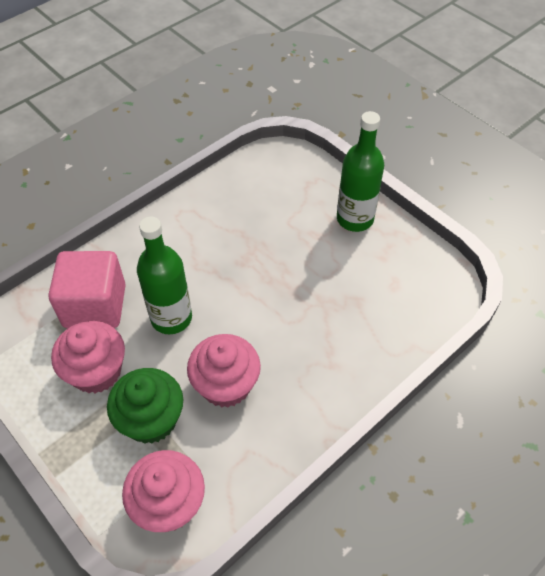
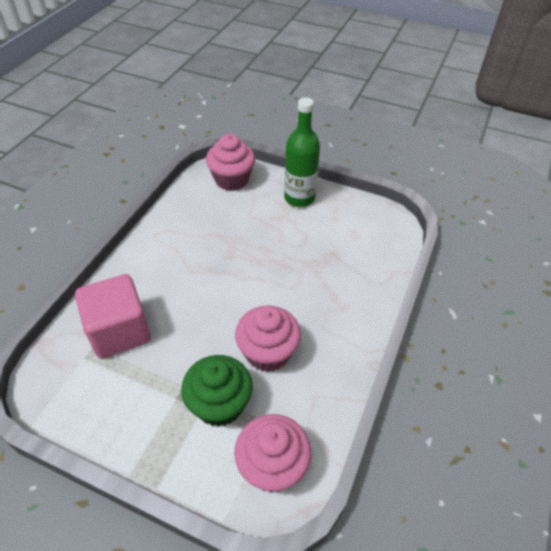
camera: 25 degrees left, 5 degrees down
(96, 371) = (149, 384): pink cupcake -> pink cupcake (231, 180)
(171, 318) = (193, 317): green bottle -> none

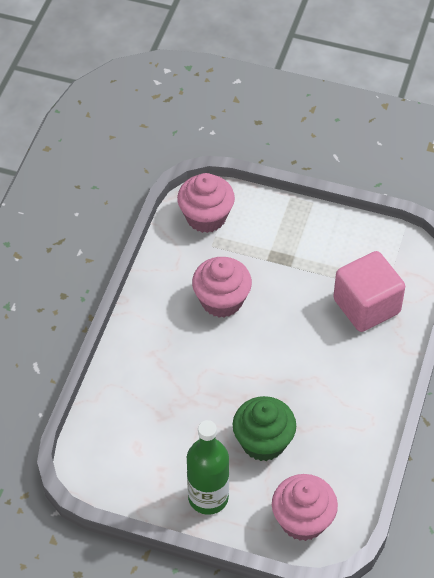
camera: 175 degrees right, 5 degrees up
(219, 404) = (256, 254): green cupcake -> green cupcake (263, 442)

